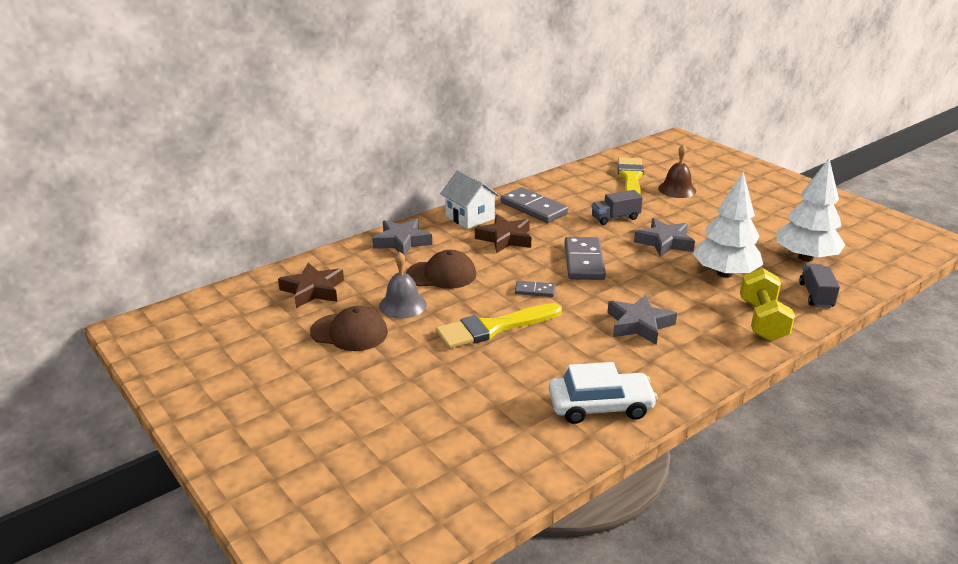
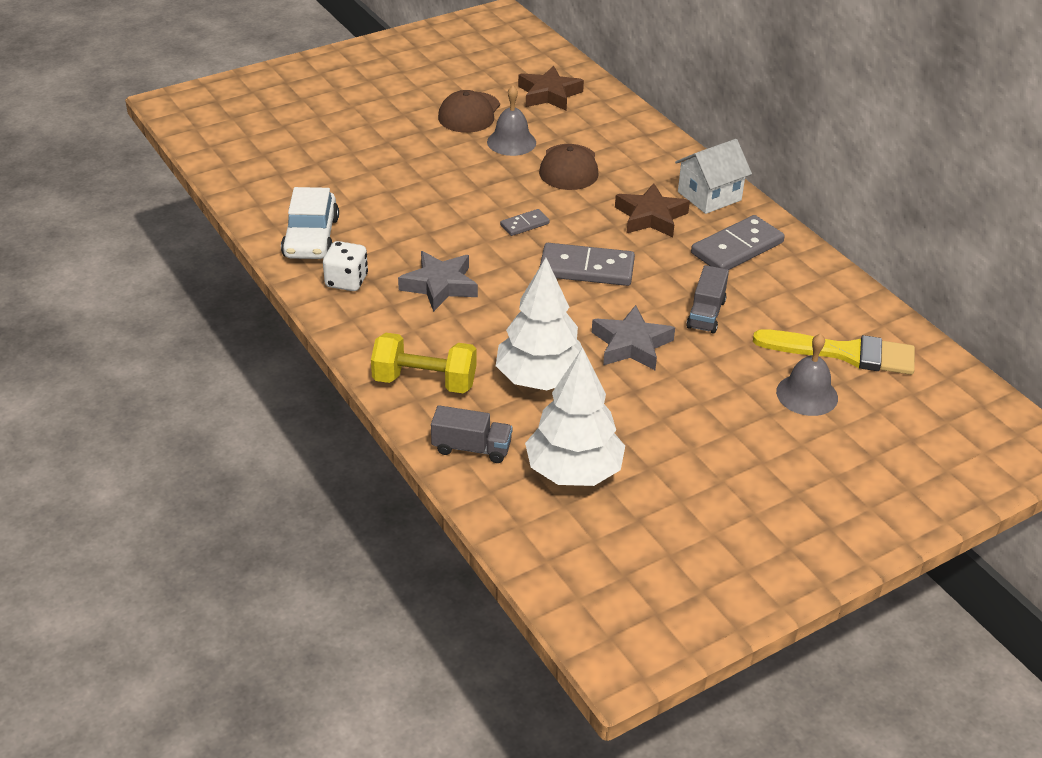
camera: 95 degrees right, 10 degrees up
(402, 242) = (647, 146): grey star -> none
(493, 328) = (457, 191): yellow brush -> none
(534, 290) = (524, 224): grey domino -> grey domino turned 45 degrees clockwise
(615, 218) = (706, 314): grey truck -> grey truck turned 150 degrees counterclockwise
(658, 375) = (346, 281): none -> white dice
(677, 189) = (807, 394): brown bell -> grey bell

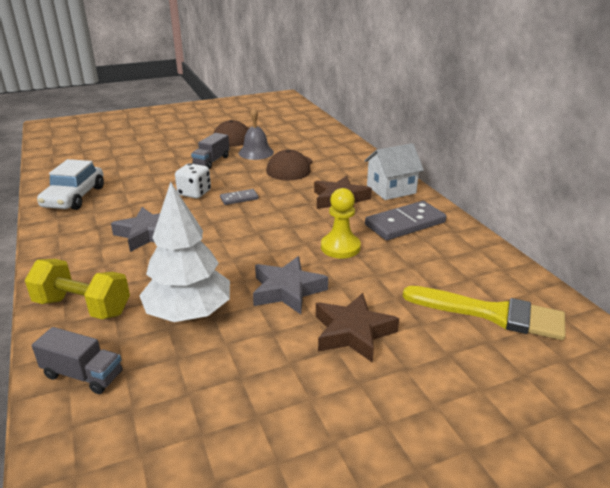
camera: 10 degrees right, 10 degrees down
(346, 281) = (77, 226): white dice -> white dice (194, 193)
(549, 94) = (295, 131): brown star -> brown star (353, 332)
(573, 471) = (172, 412): white tree -> none
(586, 268) = (274, 230): grey domino -> none
(671, 287) = (340, 247): none -> yellow pawn
(706, 314) = (364, 270): grey truck -> grey truck (211, 161)
(807, 394) = (448, 351): grey bell -> none

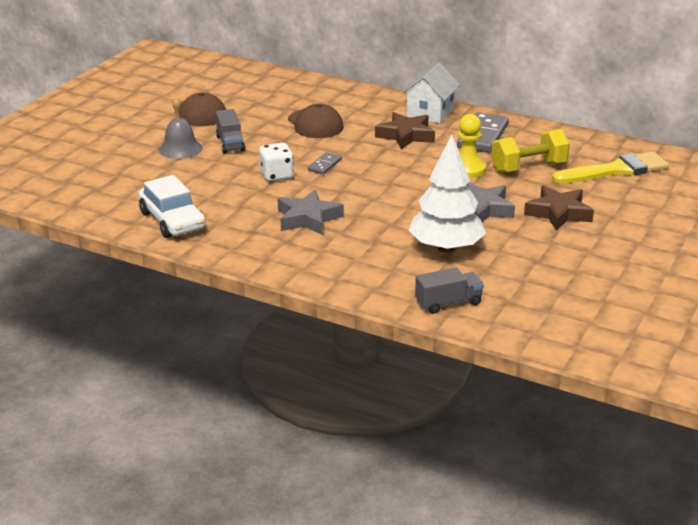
camera: 40 degrees left, 0 degrees up
(83, 307) = (367, 277): yellow dumbbell -> yellow dumbbell (528, 167)
(256, 152) = (255, 121): grey bell -> grey bell (180, 149)

